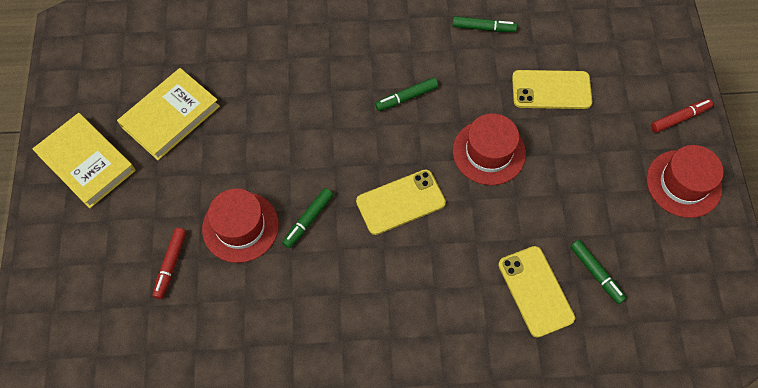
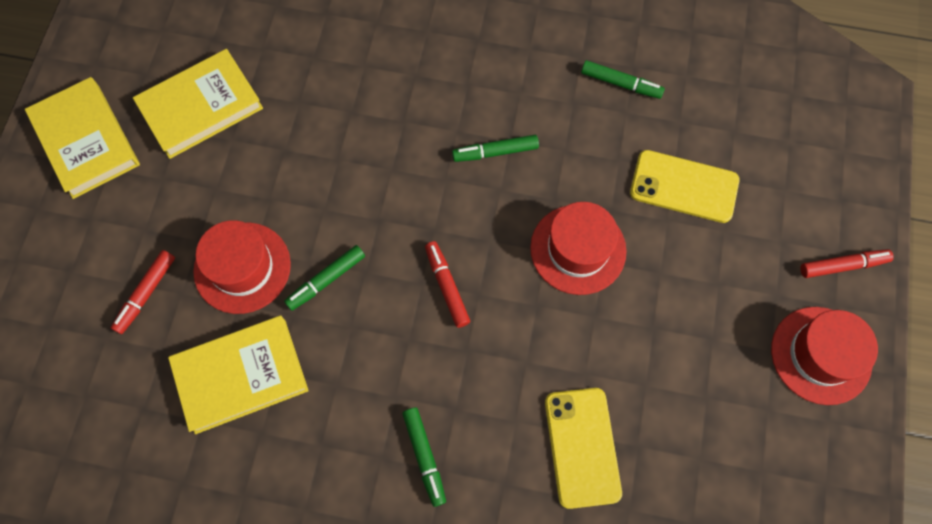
camera: 15 degrees right, 5 degrees up
(264, 306) = (241, 376): none -> yellow book
(400, 202) = (447, 286): yellow phone -> red marker
(596, 273) = (668, 445): green marker -> green marker (424, 457)

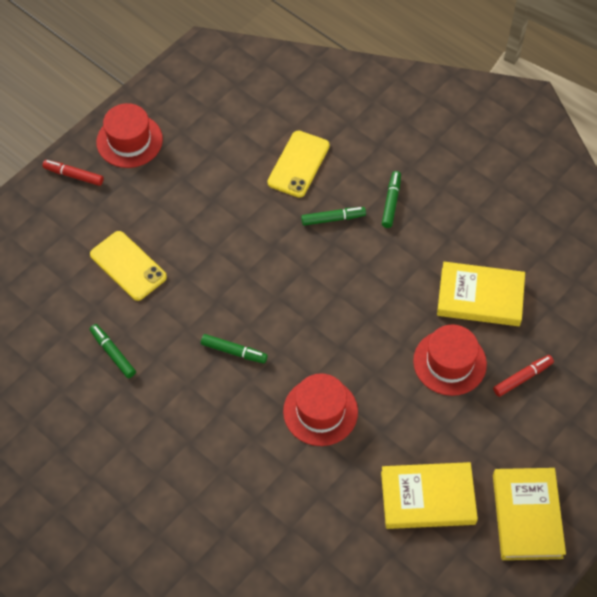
camera: 150 degrees left, 10 degrees down
(326, 280) = (397, 326): green marker -> green marker (333, 219)
(447, 286) = (322, 284): red marker -> none
(578, 249) = (224, 264): red hat -> red hat (320, 411)

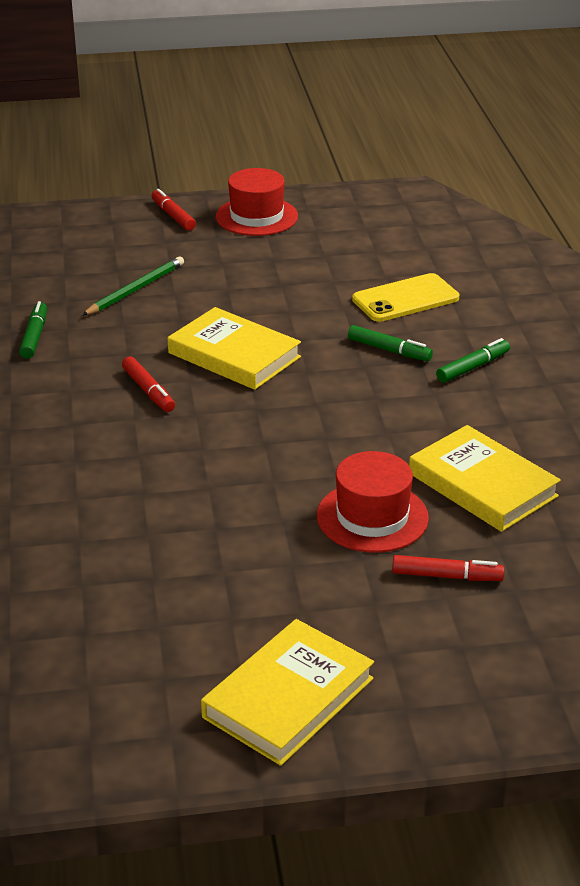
camera: 40 degrees right, 25 degrees down
(128, 266) = (135, 289): yellow phone -> green pencil
(234, 351) = (148, 391): green marker -> red marker
(320, 411) = (172, 478): red hat -> none
(428, 498) = (190, 610): yellow book -> yellow book (234, 355)

